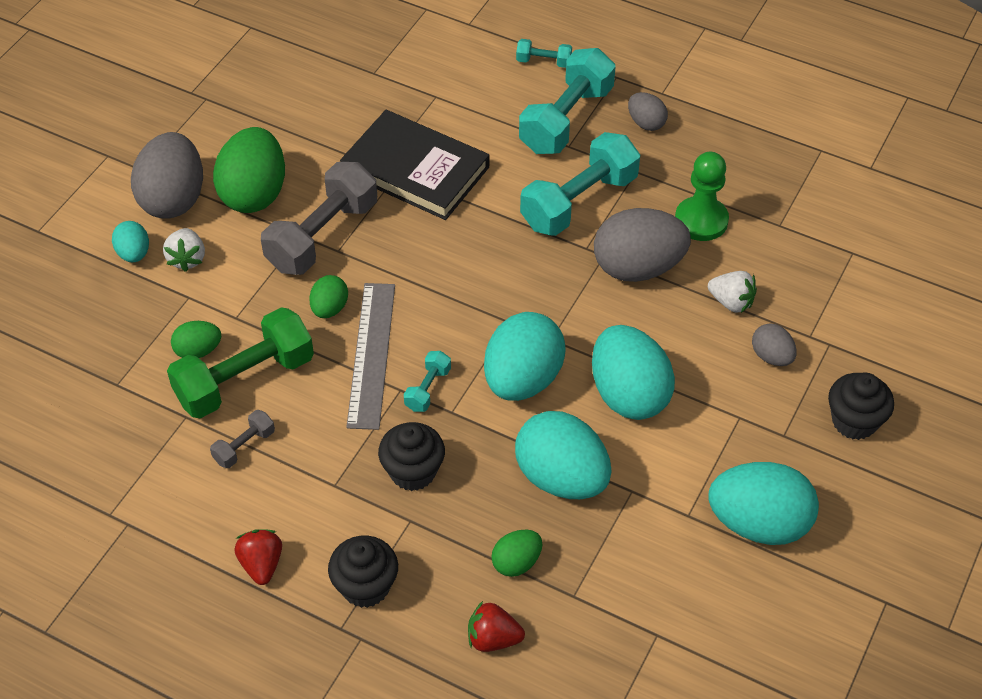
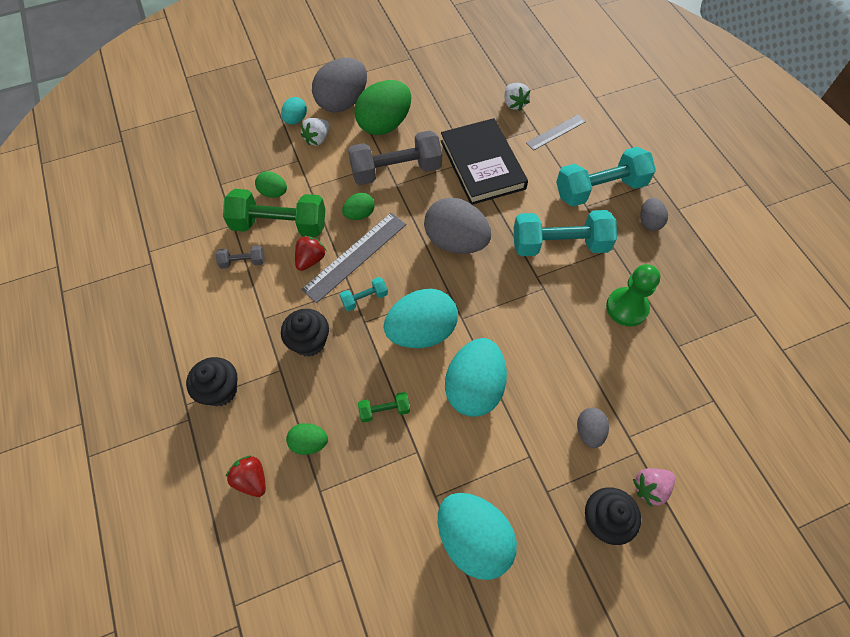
camera: 40 degrees right, 10 degrees up
(261, 564) = (185, 335): red strawberry -> red strawberry (310, 260)
(462, 87) = (556, 132): none -> grey ruler
(543, 62) = (619, 145): turquoise dumbbell -> none
(561, 478) = (384, 410): turquoise egg -> green dumbbell
(638, 268) = (557, 310): grey egg -> grey egg (455, 242)
(731, 302) = (596, 375): white strawberry -> white strawberry (514, 104)
(867, 366) = (650, 488): none -> pink strawberry

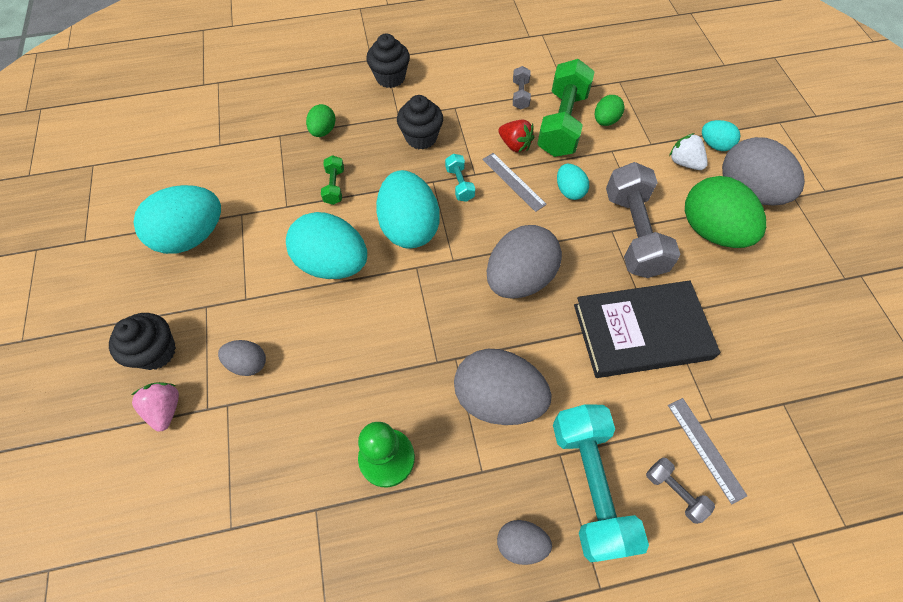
camera: 100 degrees right, 0 degrees up
(251, 479) = (306, 94): red strawberry -> none
(355, 256) = (513, 181): grey ruler -> grey ruler, size x0.61
(359, 214) = (569, 191): green egg -> turquoise egg
(514, 104) = (763, 400): white strawberry -> none
(559, 245) = (498, 398): turquoise dumbbell -> grey egg
(588, 147) = (674, 492): none -> grey dumbbell

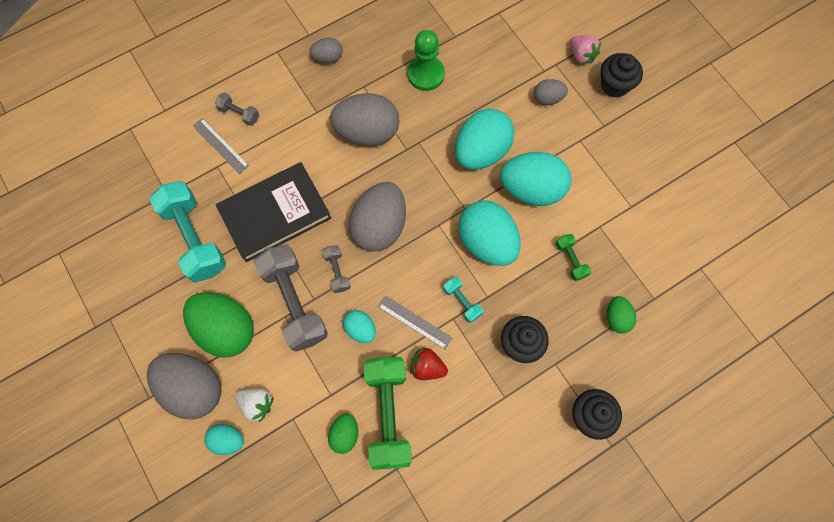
camera: 160 degrees right, 10 degrees up
(192, 236) = (655, 173): turquoise egg -> turquoise egg (481, 151)
(520, 95) = (443, 440): grey dumbbell -> grey dumbbell (337, 271)
(590, 485) = (293, 100): turquoise dumbbell -> turquoise dumbbell (194, 238)

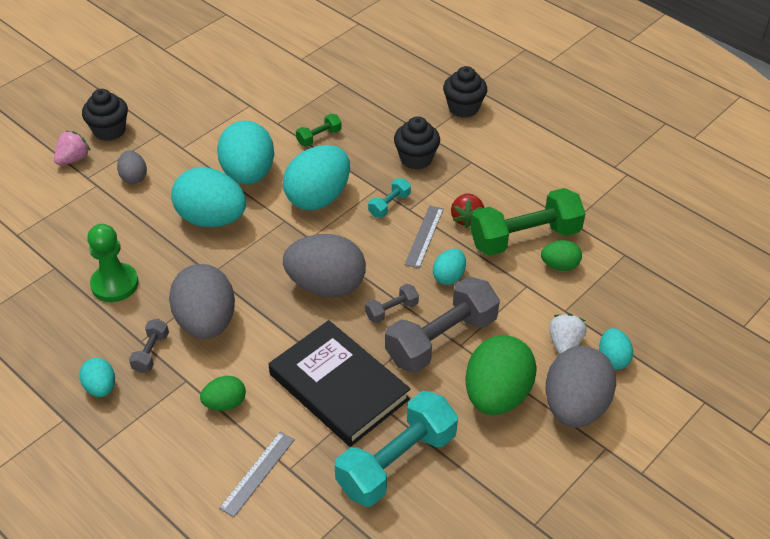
camera: 105 degrees left, 25 degrees down
(239, 113) = (204, 465): grey dumbbell -> grey dumbbell (151, 353)
(328, 58) = (101, 387): grey egg -> turquoise egg
(616, 318) = (367, 102): green egg -> green egg (225, 403)

